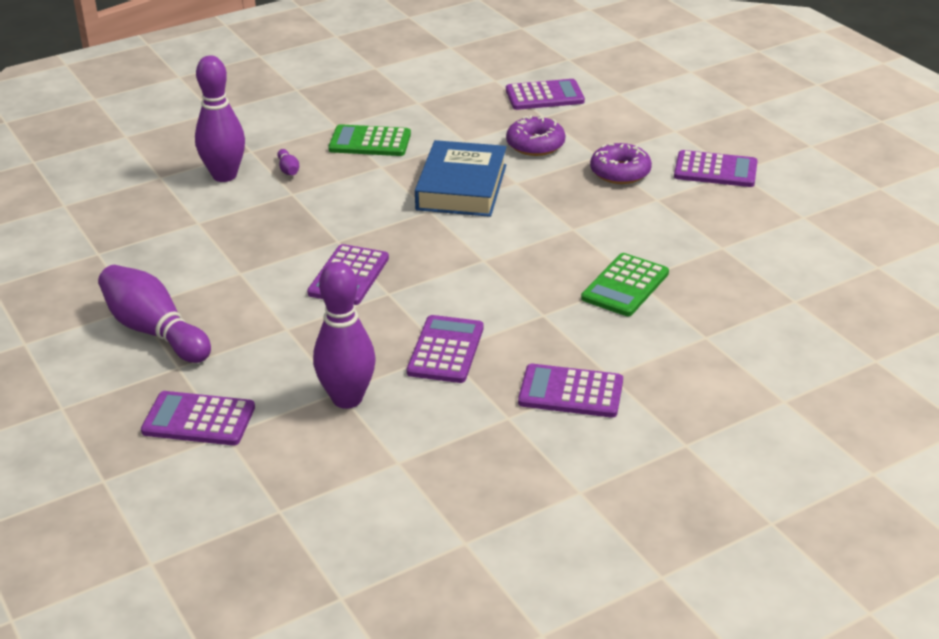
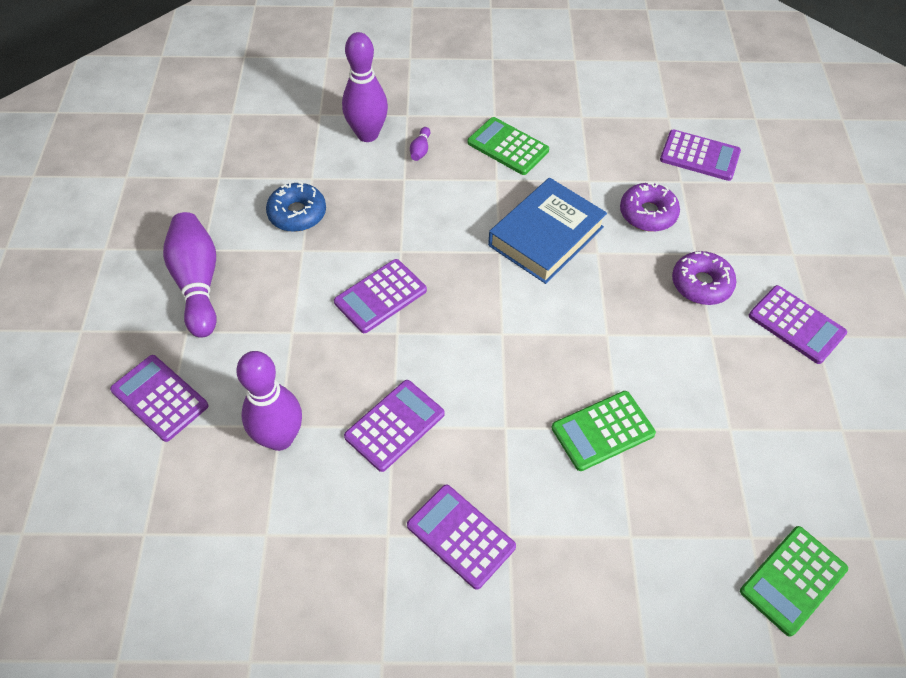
camera: 30 degrees right, 20 degrees up
(209, 250) = (297, 213): none -> blue donut
(845, 311) = (793, 580): none -> green calculator

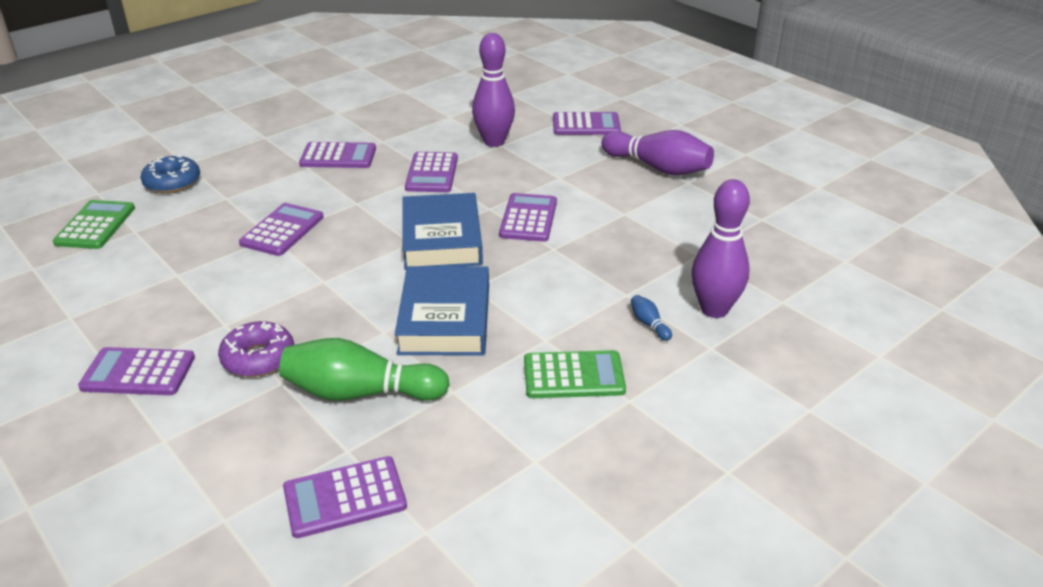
camera: 140 degrees right, 20 degrees down
(297, 213) = (665, 229): blue donut -> blue donut (172, 182)
(420, 150) = (649, 324): purple bowling pin -> blue bowling pin
(474, 319) = (442, 239): none -> blue book
(603, 431) = (282, 230): green calculator -> purple calculator
(647, 213) = (360, 392): purple donut -> green bowling pin

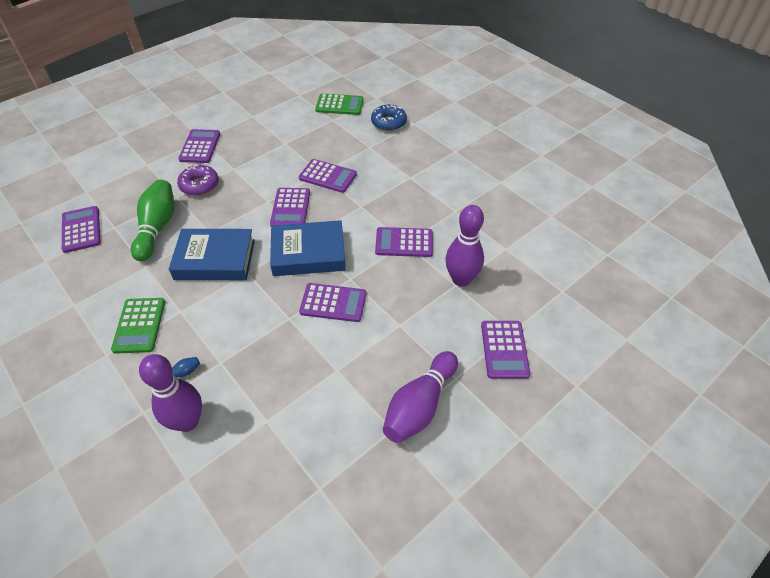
camera: 90 degrees right, 15 degrees up
(338, 156) = (428, 190): purple calculator -> purple calculator (290, 208)

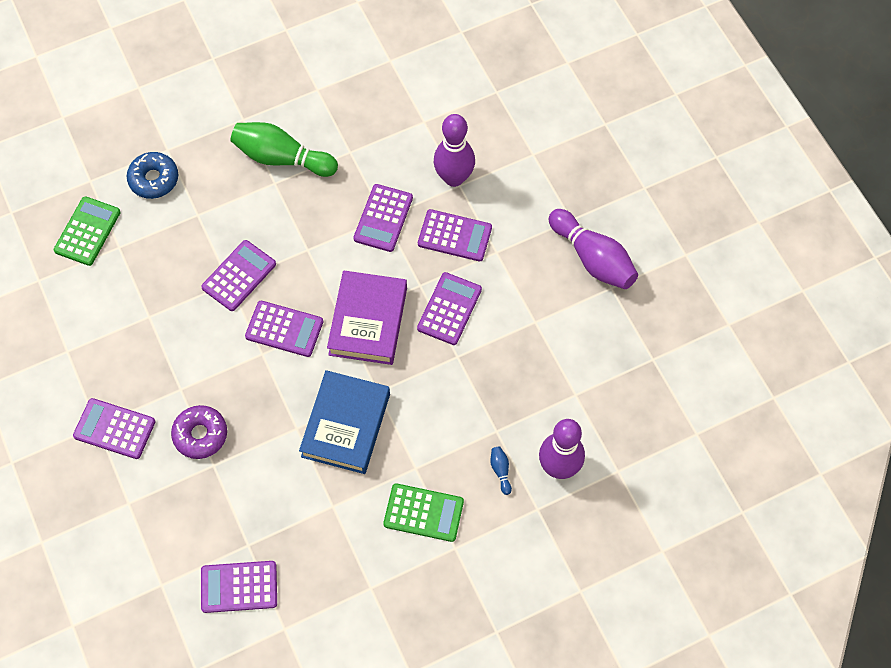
camera: 75 degrees left, 15 degrees up
(157, 227) = (267, 491): green bowling pin -> green bowling pin (282, 158)
(308, 253) = (368, 321): blue book -> purple book
(504, 349) = (551, 168): purple calculator -> purple calculator (454, 236)

